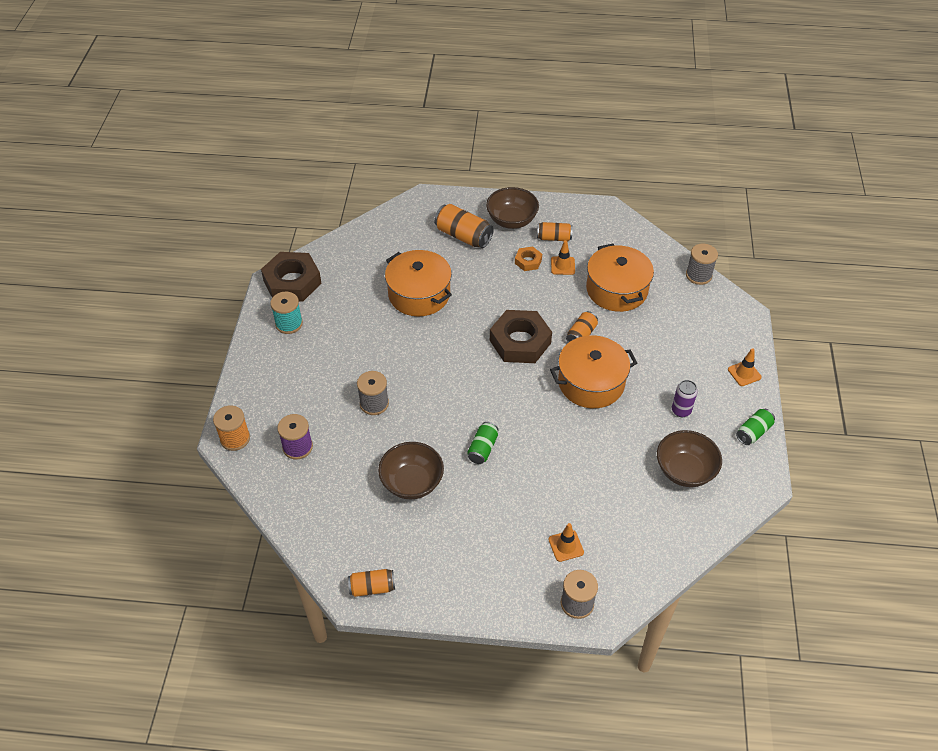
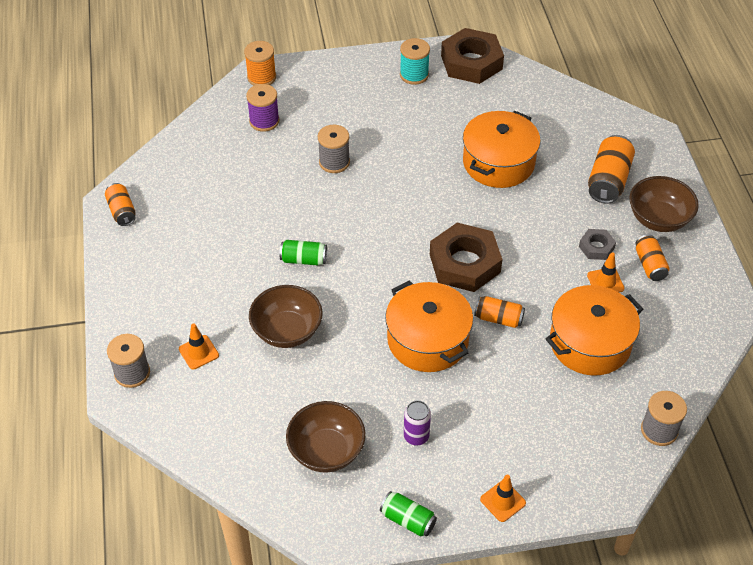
camera: 75 degrees right, 0 degrees up
(412, 482) = (245, 213): brown bowl -> brown bowl (287, 331)
(528, 261) = (596, 247): orange nut -> grey nut

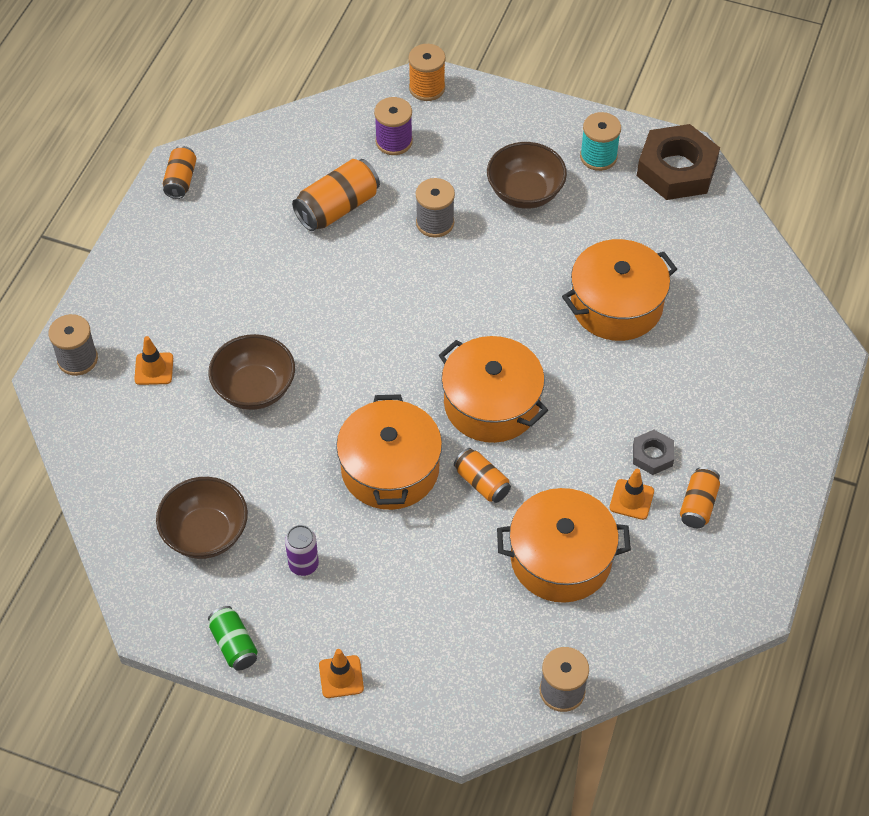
camera: 30 degrees right, 5 degrees up
(304, 259) = (325, 319): green can -> none
(465, 263) = (491, 404): brown nut -> orange pot
(608, 180) = (728, 384): orange can -> orange can (337, 208)
(658, 219) = (751, 456): brown bowl -> brown bowl (525, 193)

